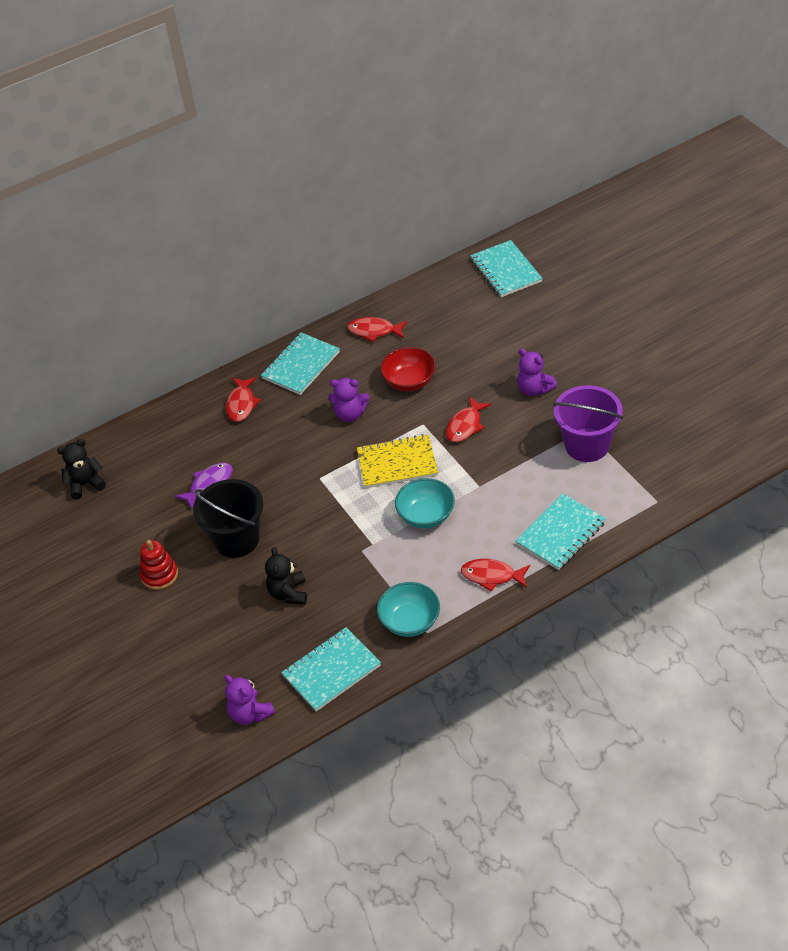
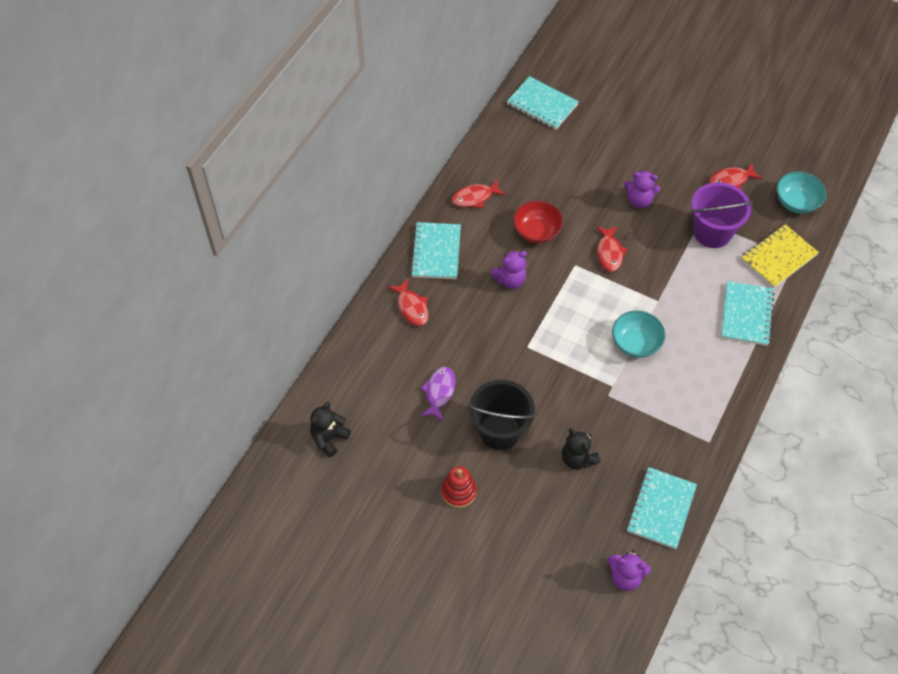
camera: 35 degrees left, 10 degrees up
(397, 463) = (580, 307): yellow notebook -> yellow notebook (778, 257)
(410, 621) = (689, 438): turquoise bowl -> turquoise bowl (796, 202)
(491, 576) = (722, 372): red fish -> red fish (731, 180)

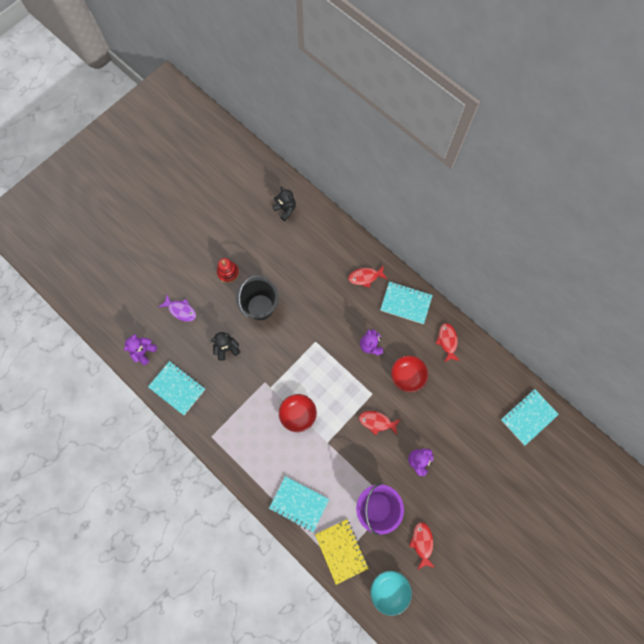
camera: 105 degrees right, 15 degrees up
(439, 392) = (298, 278): purple fish -> purple fish (181, 310)
(635, 343) = (298, 414): turquoise bowl -> red bowl

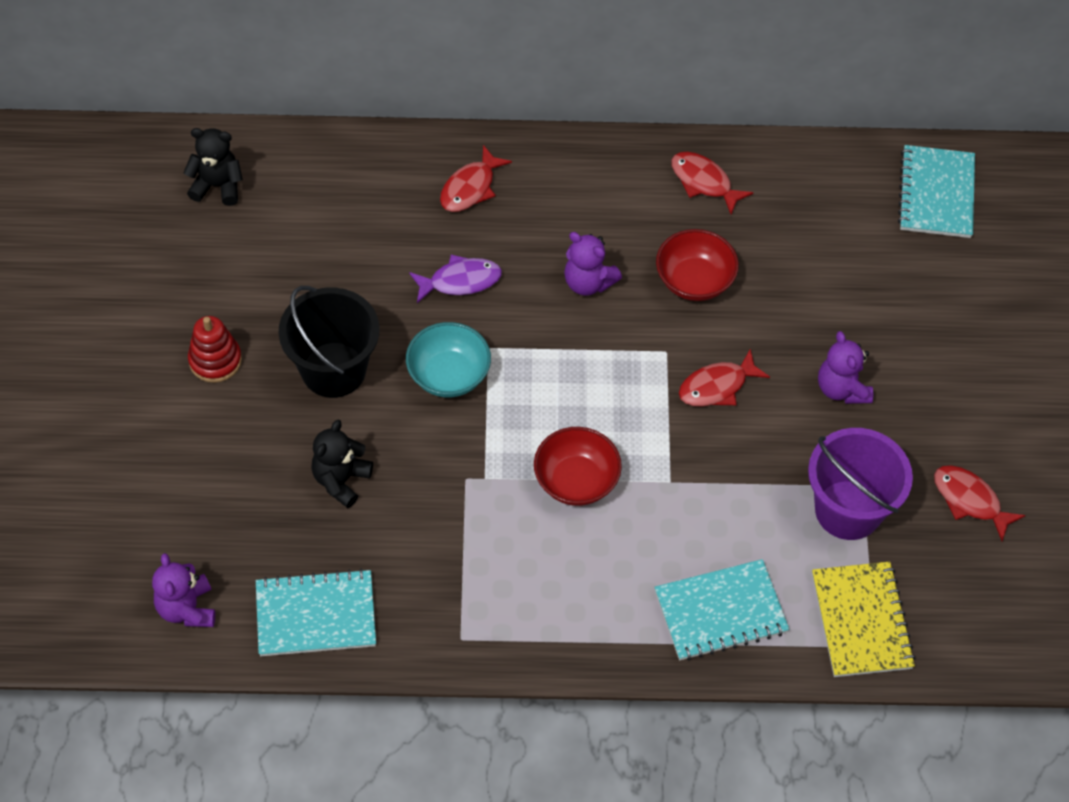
camera: 45 degrees left, 15 degrees down
(181, 310) = (188, 487): purple fish -> purple fish (460, 281)
(341, 550) = (861, 621): yellow notebook -> yellow notebook turned 60 degrees clockwise
(389, 589) = (992, 611): turquoise bowl -> turquoise bowl (448, 375)
(406, 303) = (579, 176): turquoise notebook -> none

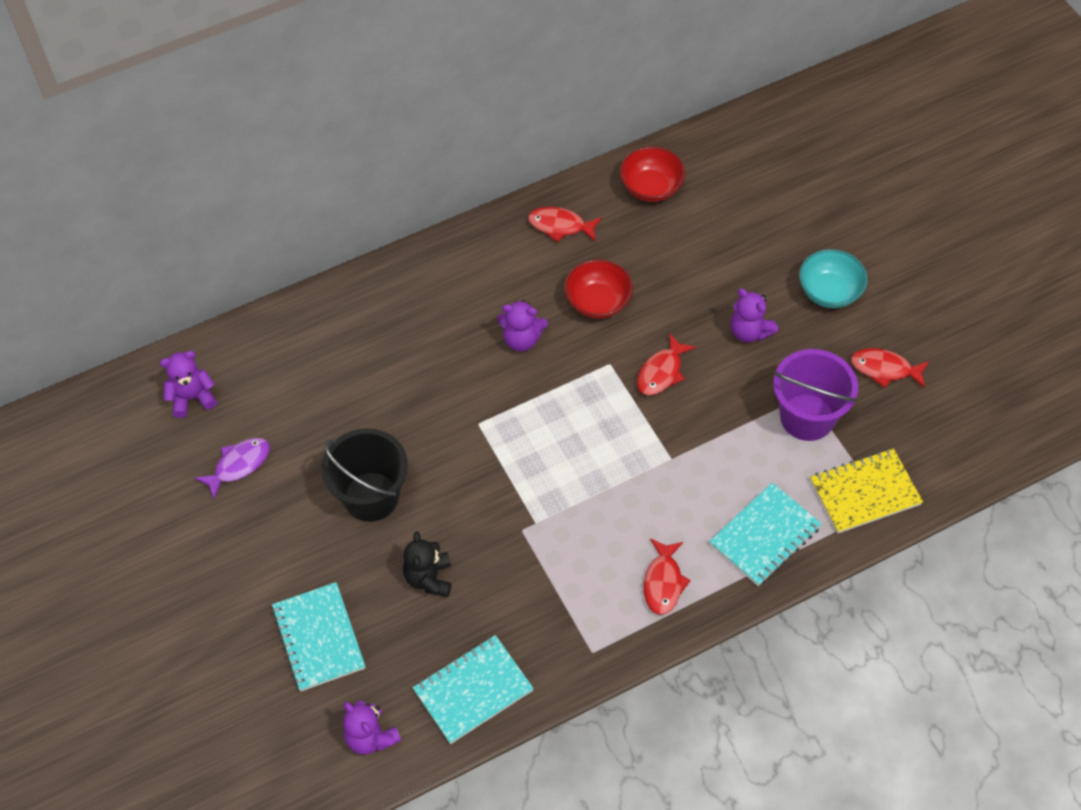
camera: 25 degrees left, 0 degrees up
(215, 360) = (274, 534): red stacking toy -> none
(217, 186) = (192, 398): black teddy bear -> purple teddy bear
(448, 375) = (461, 458): turquoise bowl -> turquoise bowl (829, 292)
(460, 281) = (426, 383): purple fish -> purple fish (239, 465)
(470, 188) = (390, 309): red fish -> red fish (663, 582)
(576, 481) = (603, 491): red bowl -> red bowl (651, 187)
(861, 621) = (864, 492): yellow notebook -> yellow notebook turned 75 degrees counterclockwise
(936, 194) = (728, 160): turquoise notebook -> turquoise notebook (318, 638)

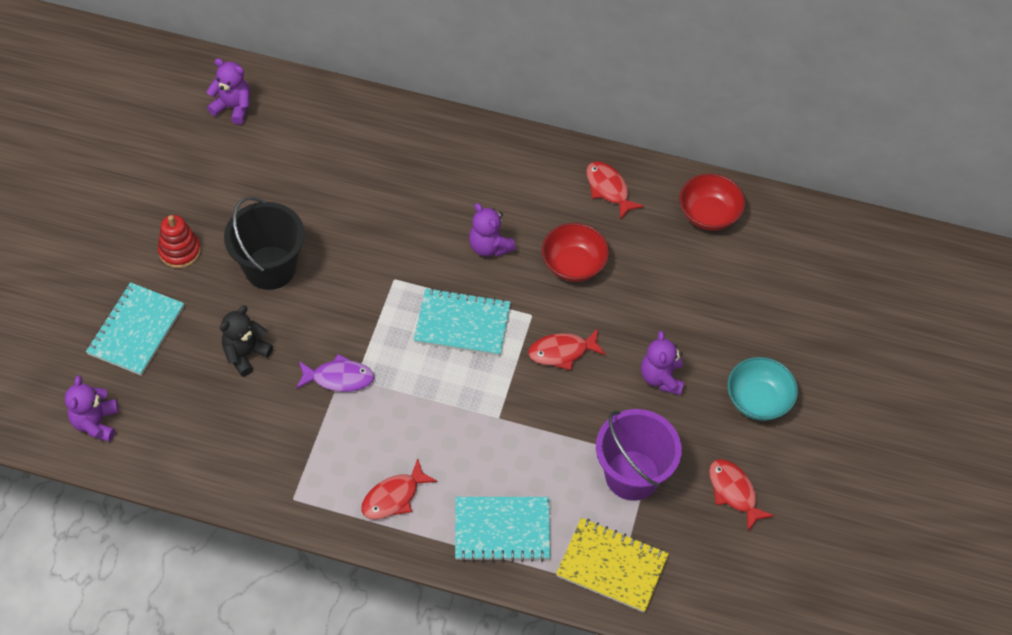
camera: 40 degrees right, 0 degrees up
(239, 465) = (213, 176): purple fish -> purple fish (339, 378)
(281, 546) = (180, 251): none -> red stacking toy
(473, 690) = (190, 452): turquoise notebook -> turquoise notebook (462, 324)

